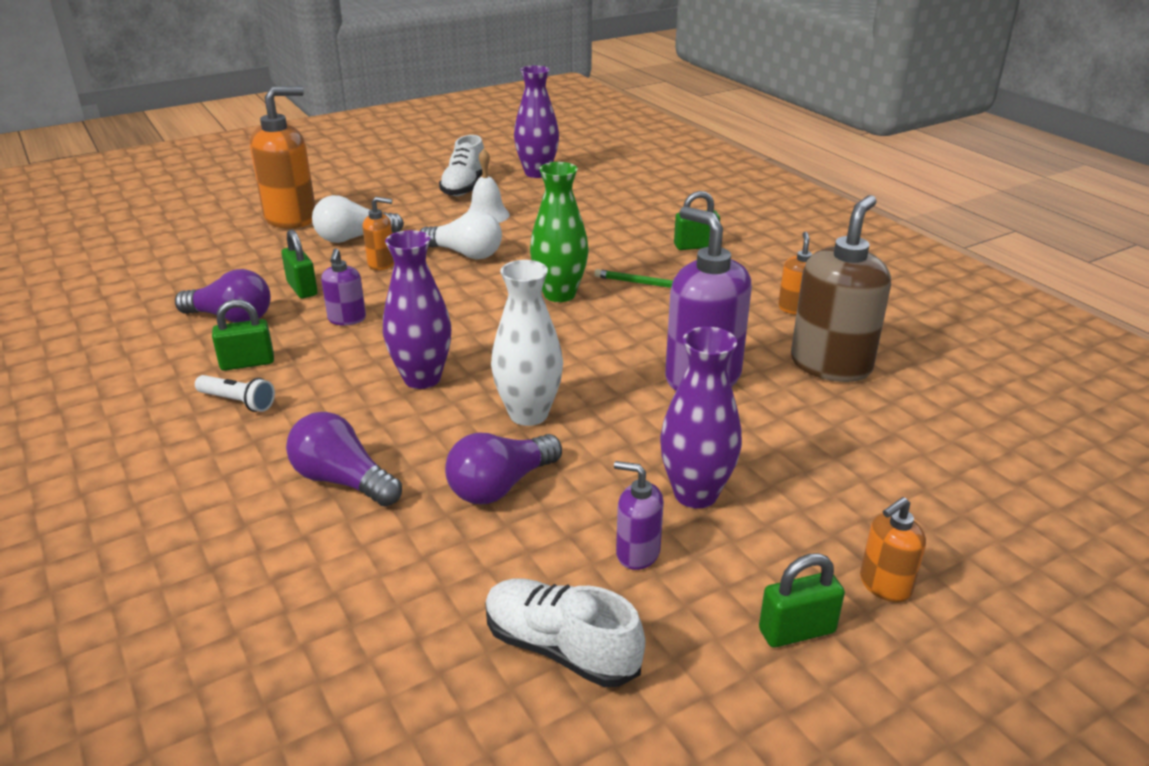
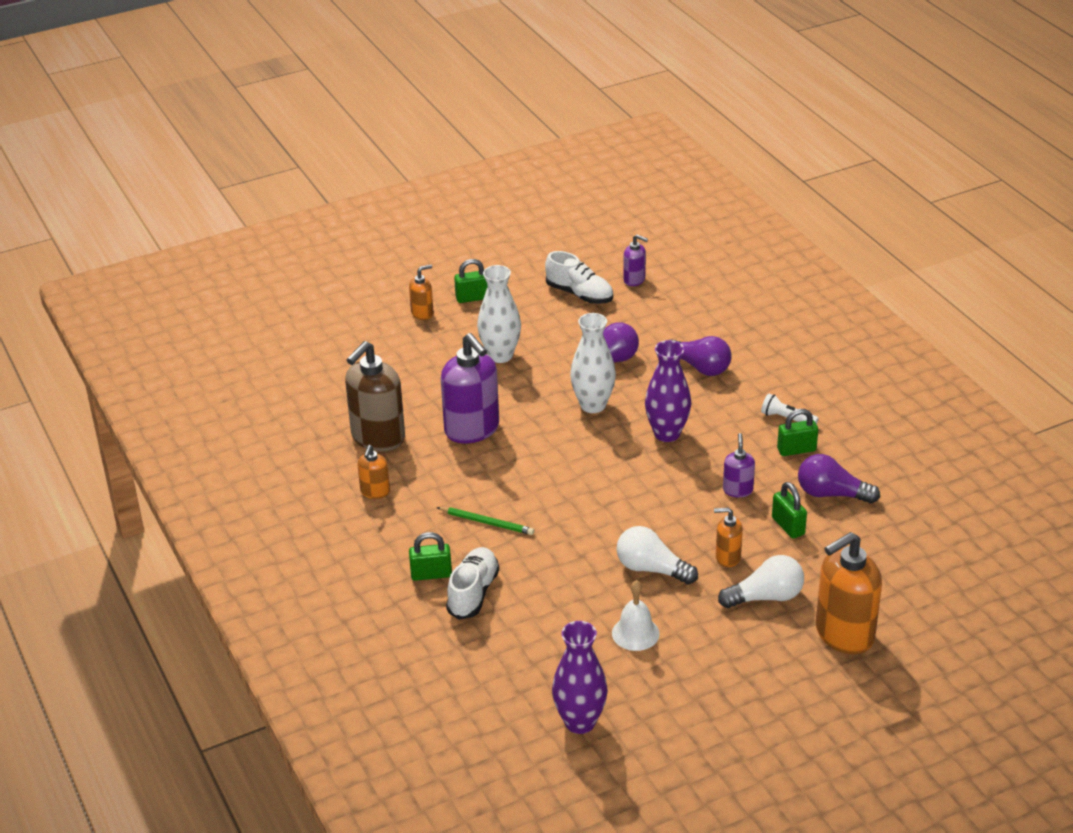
camera: 175 degrees left, 5 degrees up
(464, 187) = (666, 693): white shoe -> white shoe (473, 593)
(559, 294) = (566, 513): green vase -> none
(637, 553) = (538, 329): purple soap dispenser -> purple soap dispenser (634, 280)
(695, 494) = (500, 355): purple vase -> white vase

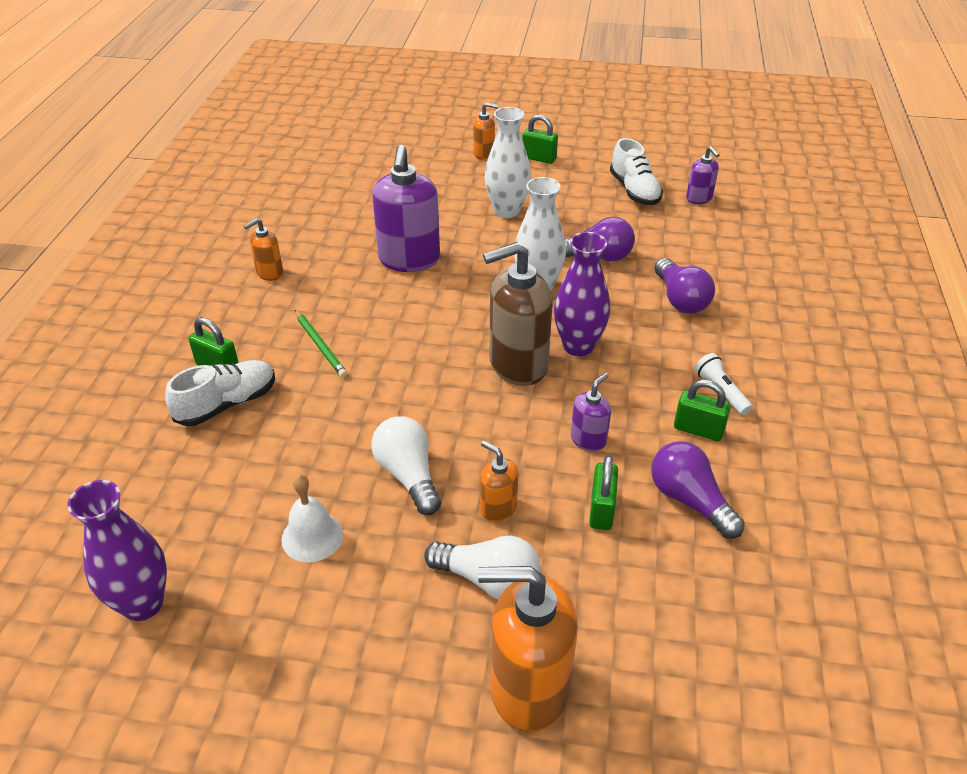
camera: 35 degrees right, 5 degrees up
(377, 437) = (329, 231): brown soap dispenser -> brown soap dispenser (517, 365)

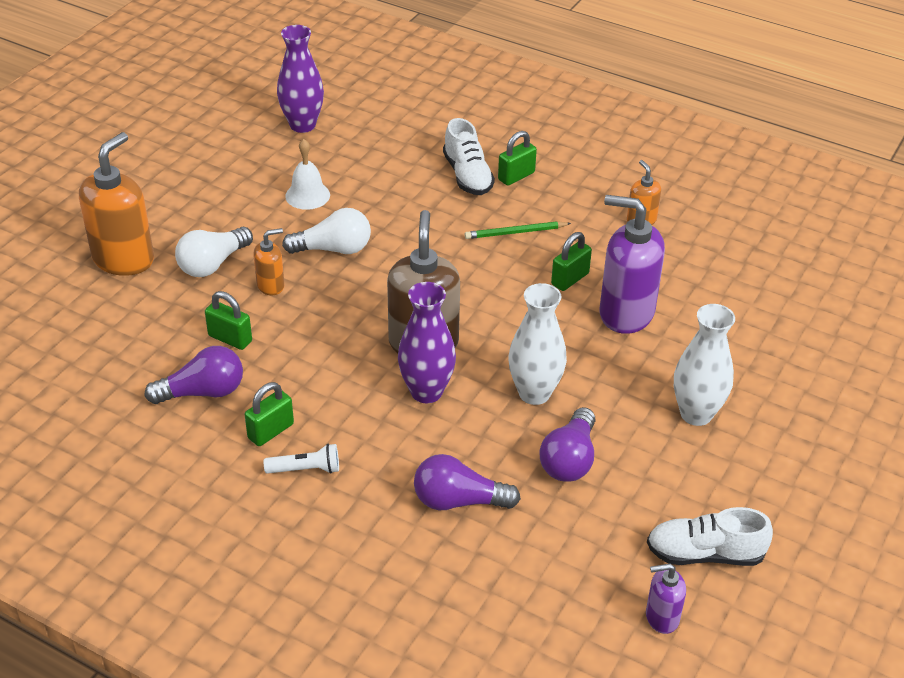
camera: 110 degrees right, 0 degrees up
(484, 154) = (846, 433): orange soap dispenser -> none
(539, 158) = (820, 484): green padlock -> green padlock (570, 279)
(588, 440) = (305, 357): purple soap dispenser -> none

